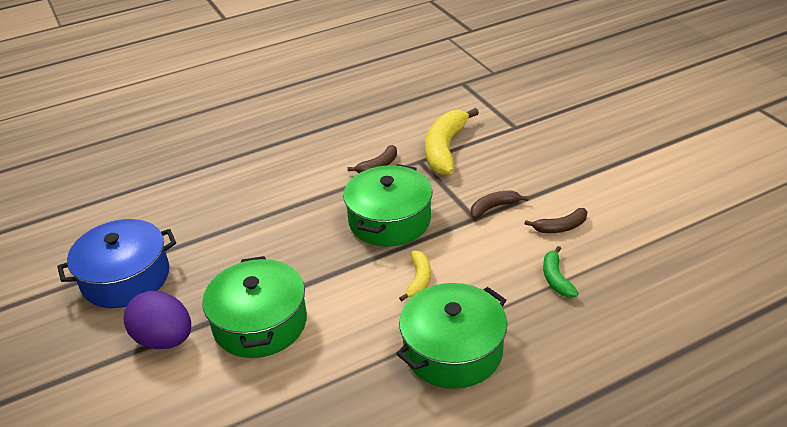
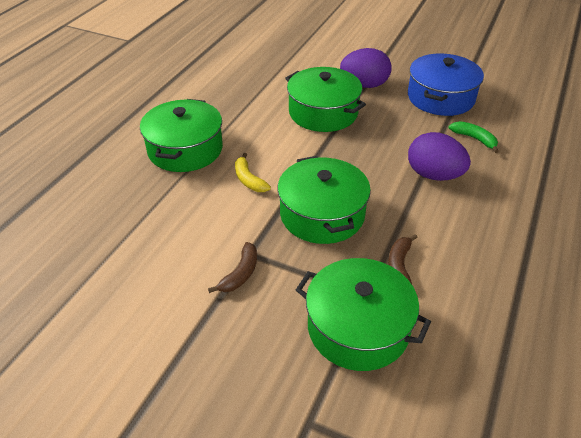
camera: 140 degrees right, 5 degrees up
(263, 209) = (434, 175): none -> purple egg
(445, 149) = (358, 327): yellow banana -> green pot
(556, 278) = (138, 229): green banana -> green banana (474, 139)
(560, 227) = (160, 283): brown banana -> none

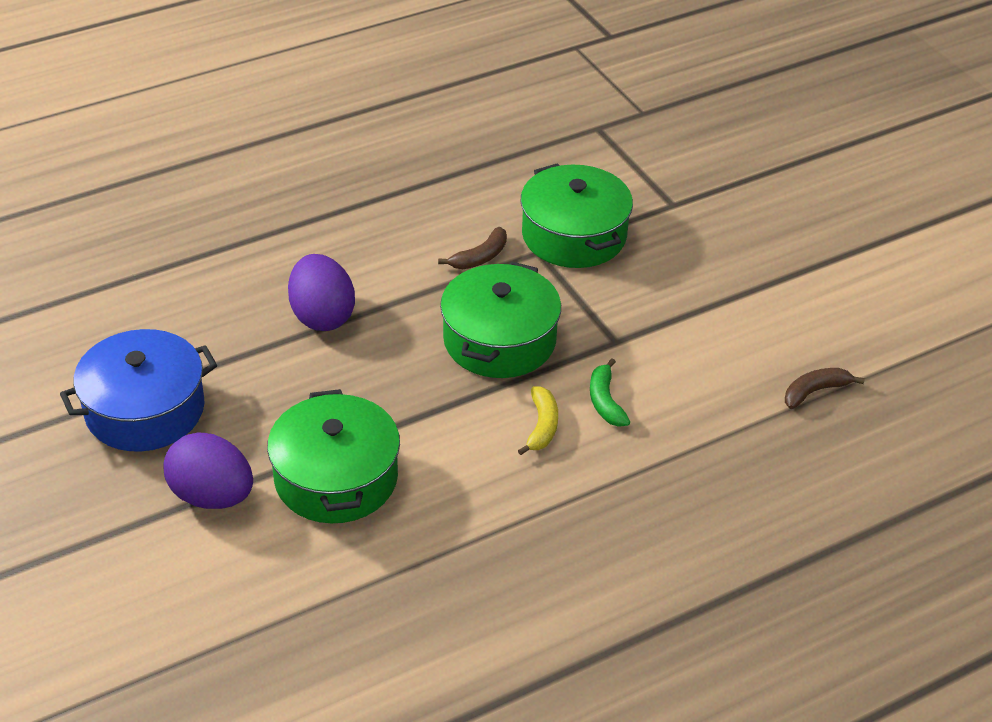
camera: 145 degrees left, 0 degrees up
(185, 149) = (587, 521): green pot -> none
(240, 274) = (641, 327): brown banana -> brown banana (815, 391)
(474, 139) = (206, 330): green banana -> green banana (605, 401)

